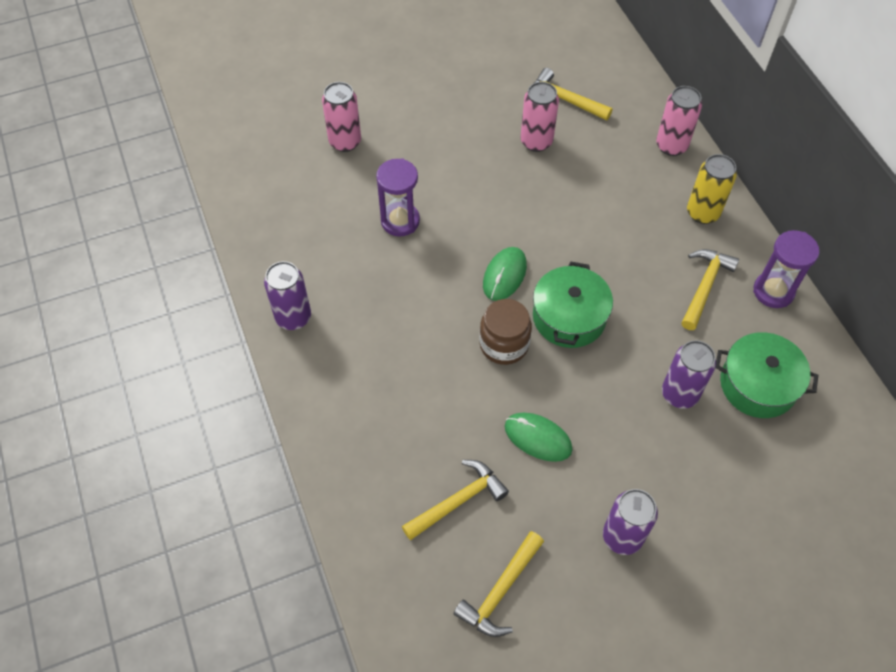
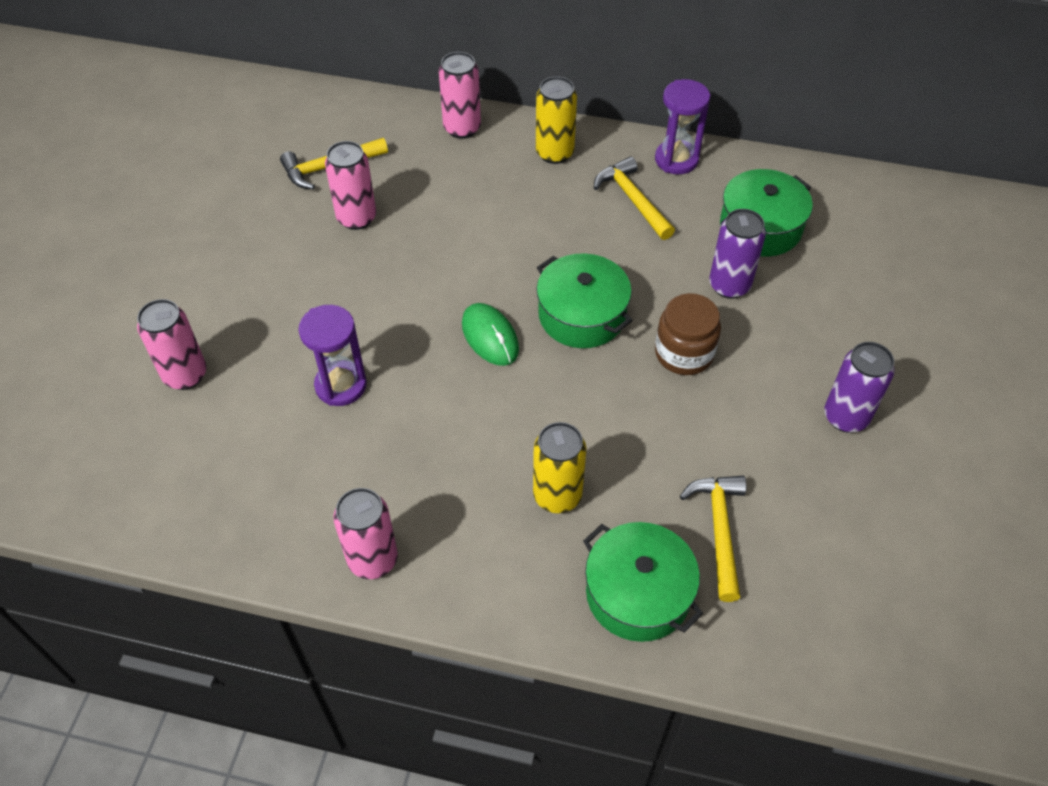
camera: 55 degrees left, 5 degrees down
(293, 317) = (373, 559): purple can -> pink can
(374, 477) = (638, 593): none -> green pot
(411, 388) = (557, 496): none -> yellow can
(500, 591) = (842, 552): yellow hammer -> none
(504, 344) = (570, 385): brown jar -> brown jar (684, 353)
(538, 438) = (696, 420): green mouse -> none

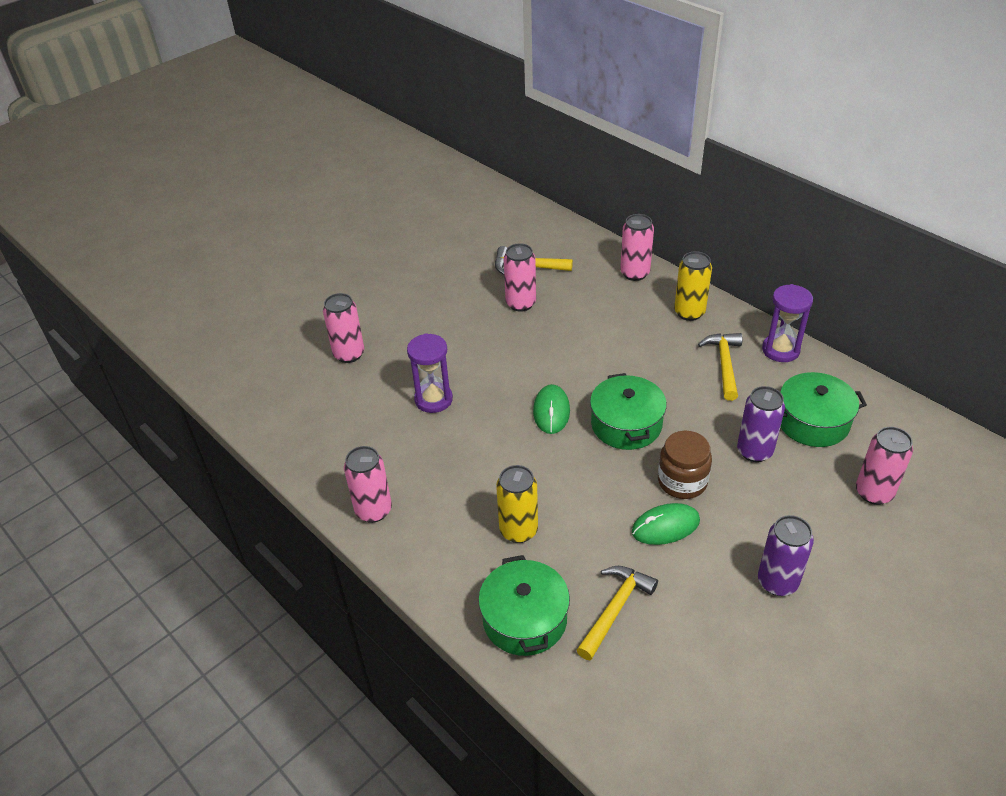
camera: 35 degrees right, 10 degrees down
(703, 412) = (665, 526): none -> green mouse
(864, 278) = (874, 493): none -> pink can

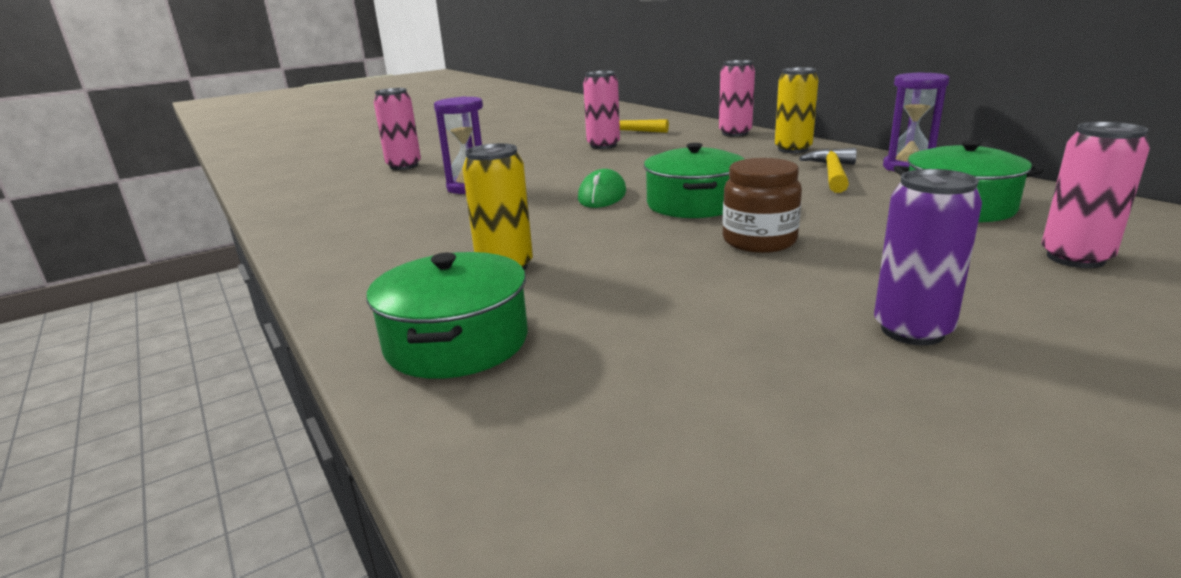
camera: 10 degrees right, 20 degrees down
(373, 510) = (331, 247): pink can -> none
(615, 609) = (612, 341): yellow hammer -> none
(665, 526) = (724, 273): green mouse -> none
(754, 451) = (871, 224): purple can -> none

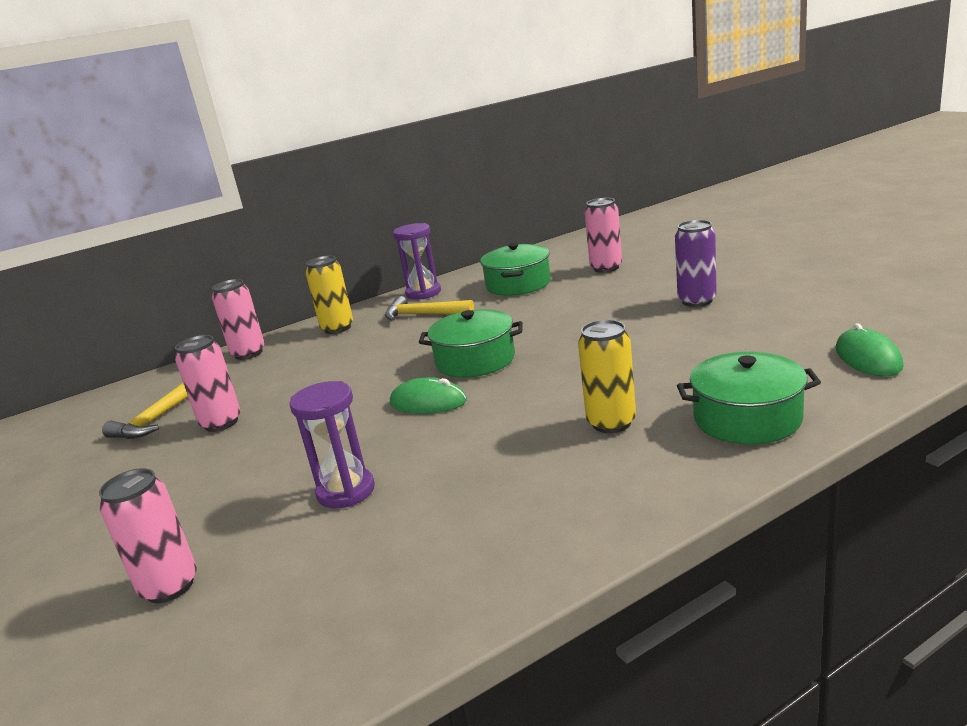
camera: 85 degrees left, 0 degrees up
(596, 485) = (868, 358): none -> green mouse
(759, 241) = (567, 335): brown jar -> none

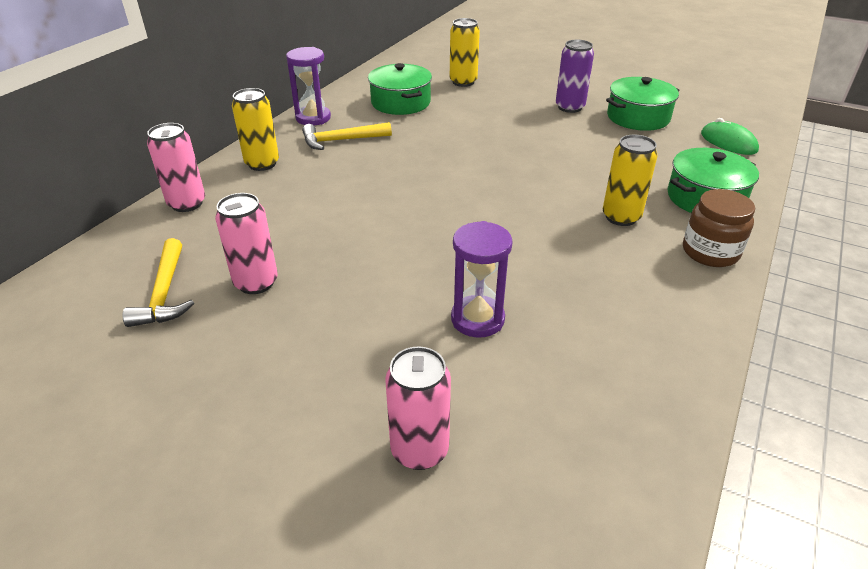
camera: 35 degrees left, 15 degrees up
(428, 402) = (452, 224): green mouse -> none
(475, 360) = (448, 179): green pot -> green pot (638, 117)
(606, 268) = (463, 82): pink can -> yellow can
(674, 479) = (710, 252): none -> brown jar

